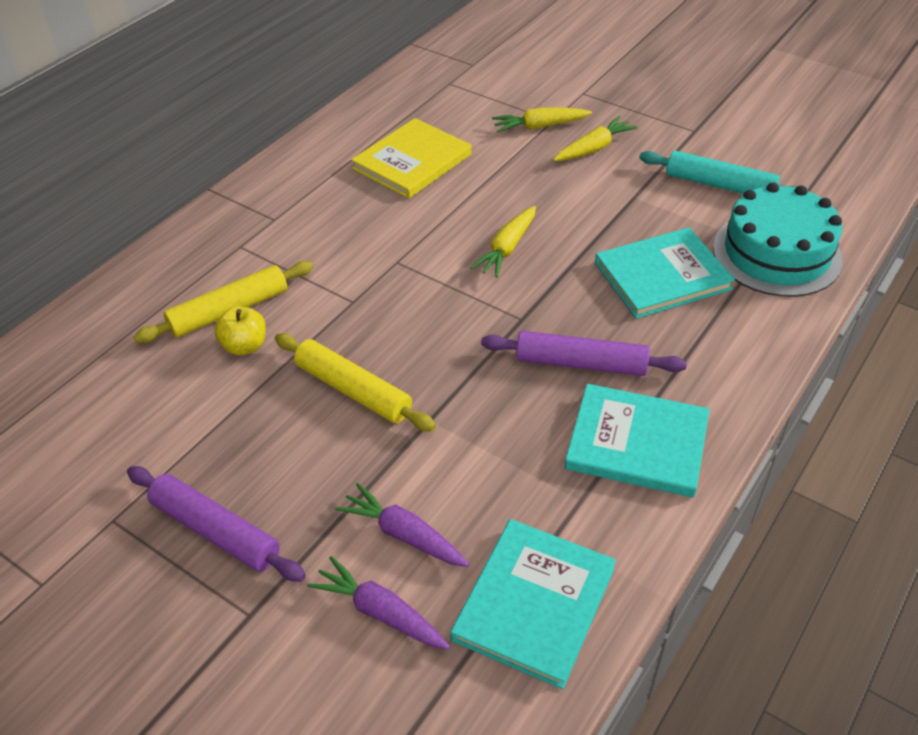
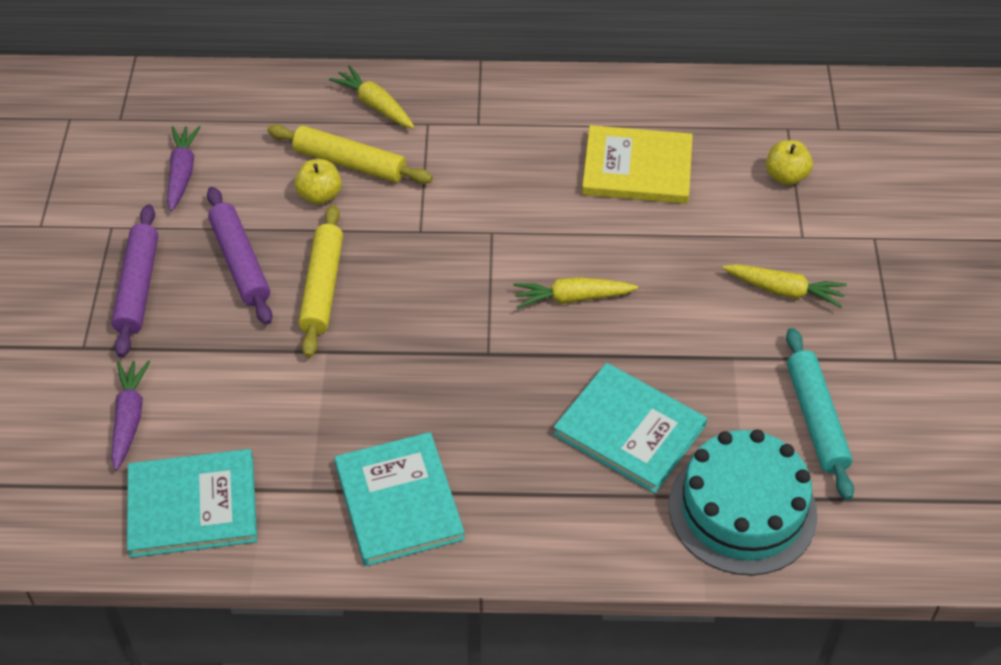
camera: 55 degrees right, 5 degrees up
(404, 534) = (204, 395): purple carrot -> purple carrot (182, 173)
(491, 102) = (786, 176): none -> yellow apple
(540, 126) = (781, 232): yellow carrot -> yellow carrot (375, 105)
(581, 363) = (464, 421): purple rolling pin -> purple rolling pin (240, 262)

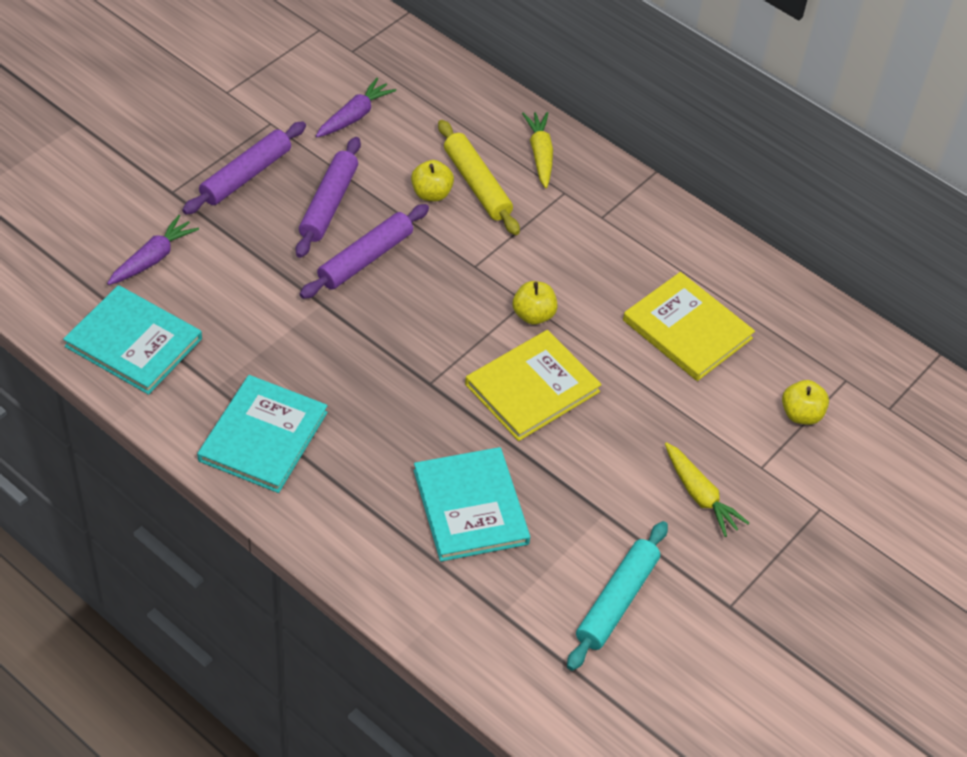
camera: 35 degrees right, 0 degrees up
(323, 287) = (365, 259): yellow rolling pin -> purple rolling pin
(510, 238) = (533, 315): none -> yellow apple
(572, 298) = (532, 388): yellow carrot -> yellow book
(742, 509) = (490, 619): turquoise cake -> none

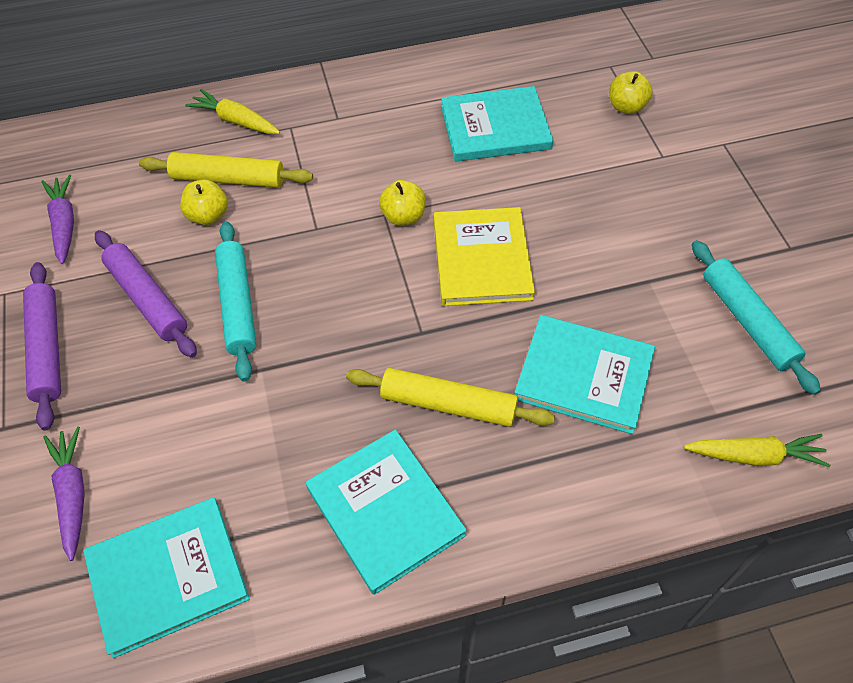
camera: 50 degrees left, 5 degrees up
(365, 259) = (238, 305): purple rolling pin -> turquoise rolling pin
(378, 431) = (448, 404): none -> yellow rolling pin
(687, 329) = (495, 127): yellow book -> turquoise book
(700, 495) = (668, 208): yellow carrot -> yellow carrot (754, 456)

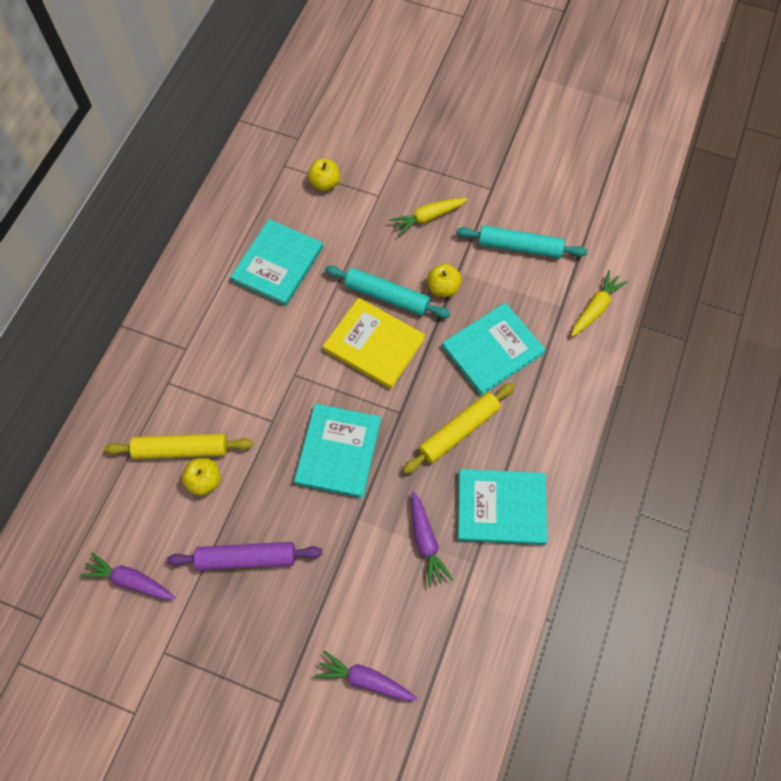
camera: 55 degrees left, 10 degrees up
(47, 349) = (238, 644): purple rolling pin -> none
(168, 576) = (460, 649): turquoise book -> turquoise book (338, 451)
(228, 179) = (181, 449): yellow rolling pin -> yellow rolling pin turned 45 degrees clockwise
(236, 121) = (129, 413): yellow carrot -> yellow carrot (427, 218)
(238, 305) = (297, 504): turquoise rolling pin -> turquoise rolling pin (387, 296)
(282, 454) = (426, 541): none -> purple carrot
(403, 216) = (305, 365): yellow apple -> yellow apple (443, 288)

